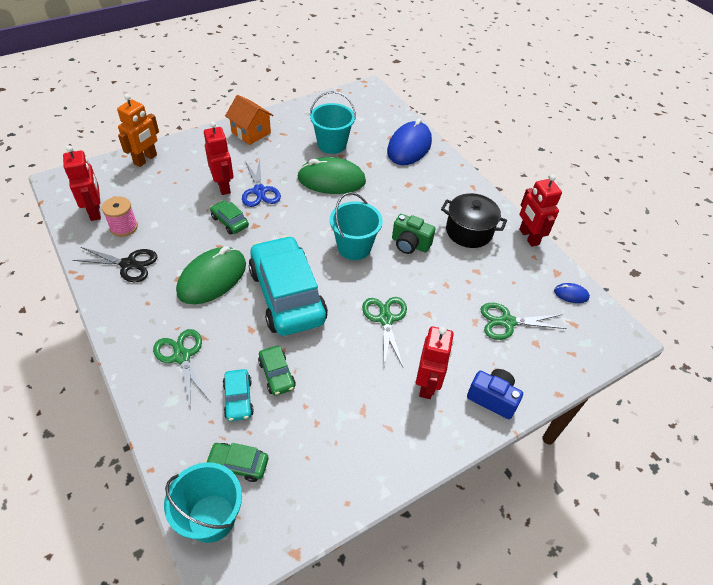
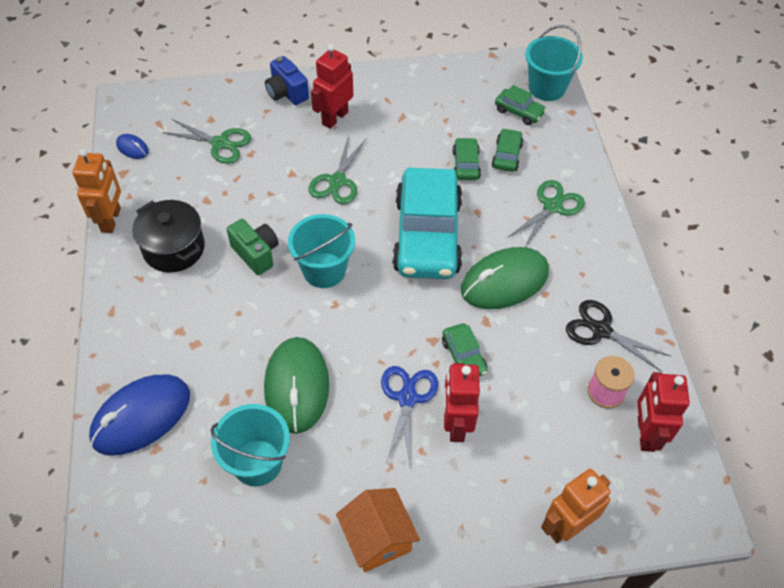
camera: 155 degrees left, 5 degrees up
(182, 356) = (552, 206): green scissors -> green scissors turned 135 degrees counterclockwise
(238, 399) = (507, 156): turquoise car -> green car
(331, 180) = (296, 386): green mouse -> green mouse turned 60 degrees clockwise
(528, 237) = (111, 220): red robot -> orange robot

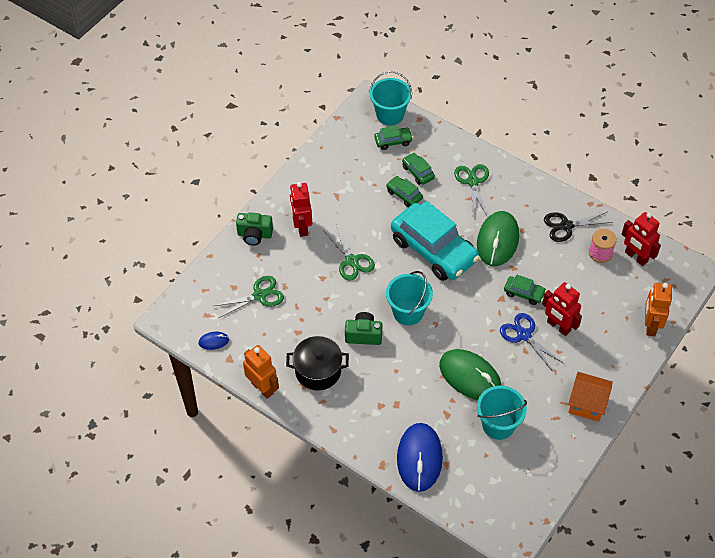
camera: 45 degrees left, 0 degrees up
(287, 93) = (254, 235): blue camera -> green camera

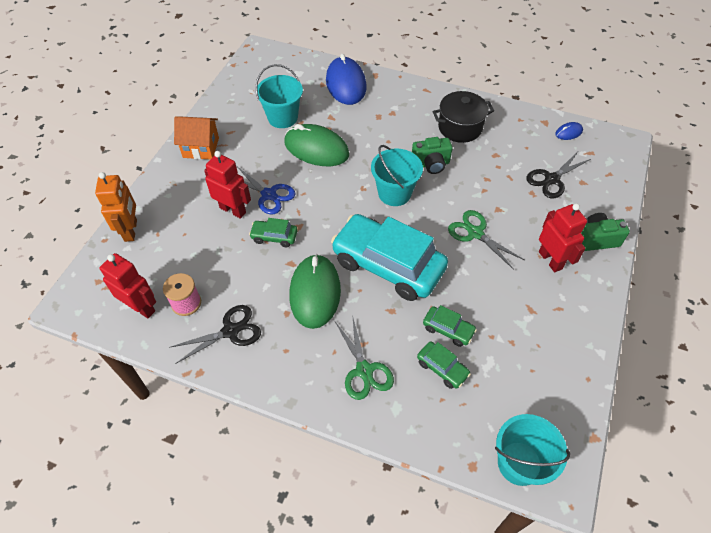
camera: 165 degrees right, 0 degrees up
(259, 295) = (552, 179): green scissors -> black scissors
(262, 388) = (502, 106): orange robot -> none
(393, 141) = (495, 413): green car -> none

